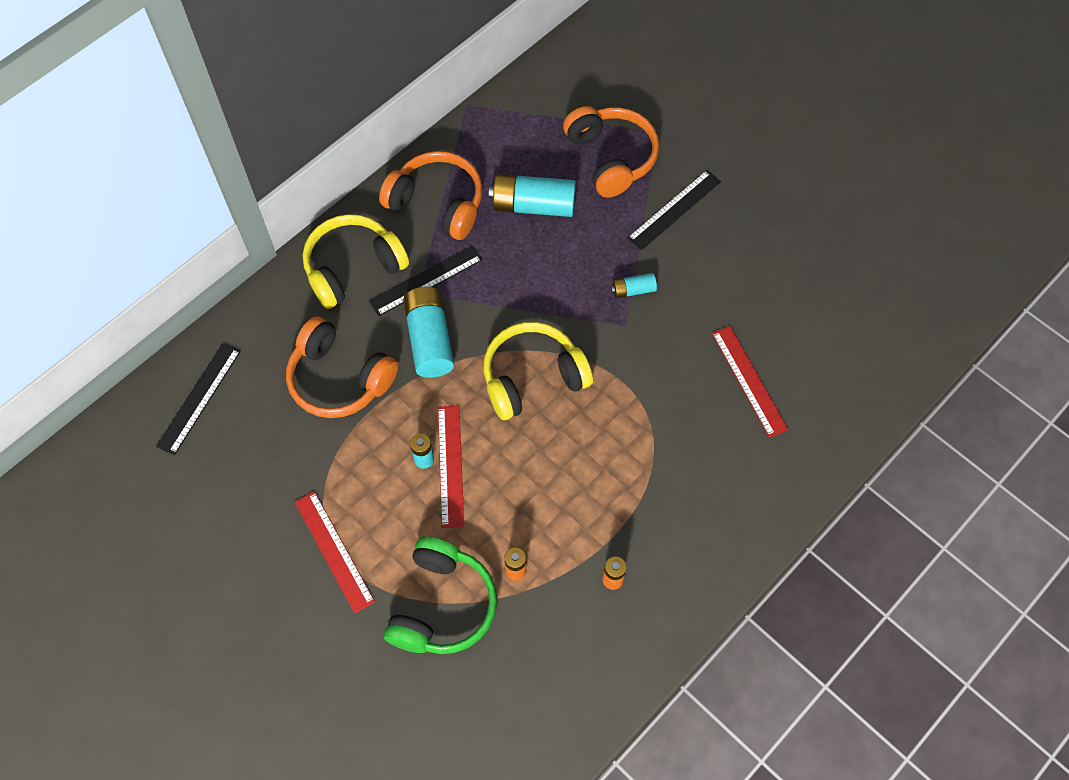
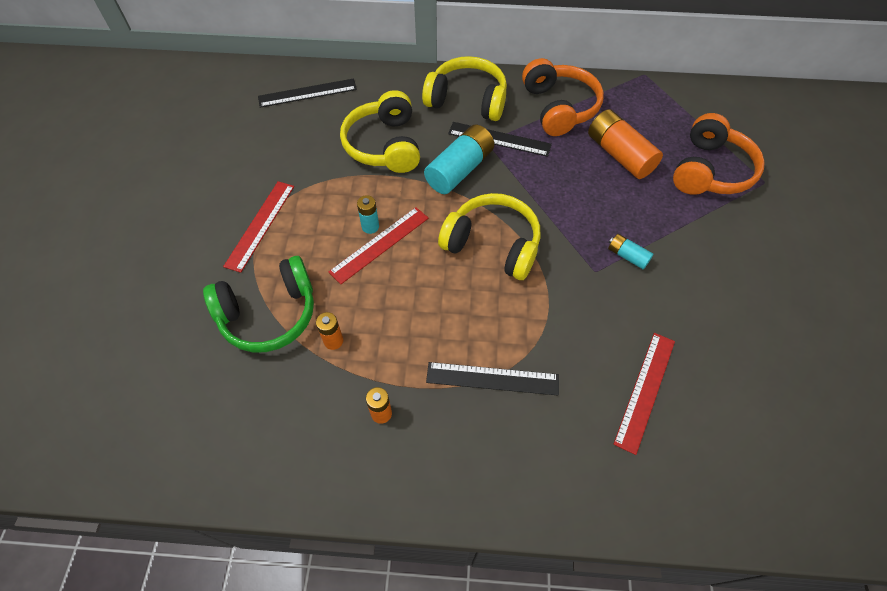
camera: 50 degrees right, 5 degrees down
(339, 379) = (384, 145): orange headphones -> yellow headphones
(533, 205) = (619, 154): turquoise battery -> orange battery
(674, 210) = (720, 235): black ruler -> black ruler (492, 379)

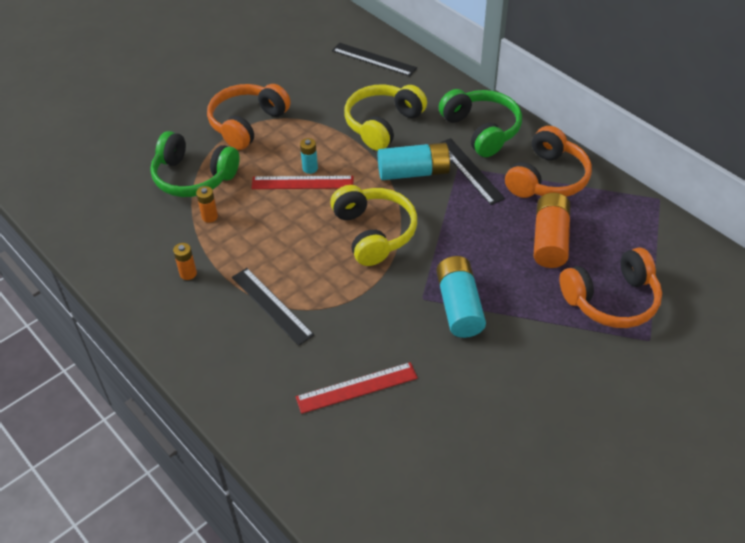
camera: 45 degrees right, 10 degrees down
(260, 225) = (247, 123): red ruler -> orange headphones
(467, 100) = (481, 130): yellow headphones -> green headphones
(627, 256) = (459, 306): turquoise battery -> turquoise battery, size x1.98

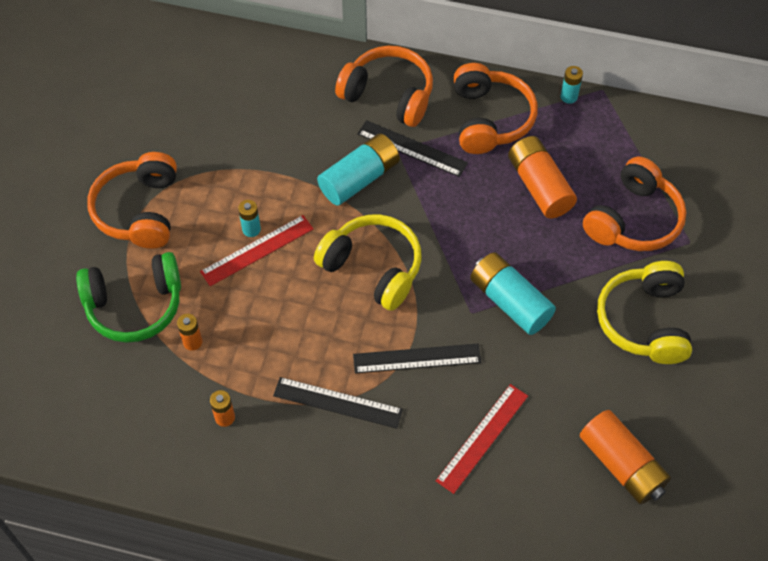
camera: 35 degrees left, 10 degrees up
(374, 59) = (213, 61): black ruler -> black ruler (417, 358)
(382, 124) = (285, 138): yellow headphones -> yellow headphones (644, 321)
(452, 471) = (621, 465): none -> orange battery
(481, 130) = (388, 95): green headphones -> orange headphones
(626, 191) = (569, 97): none -> turquoise battery

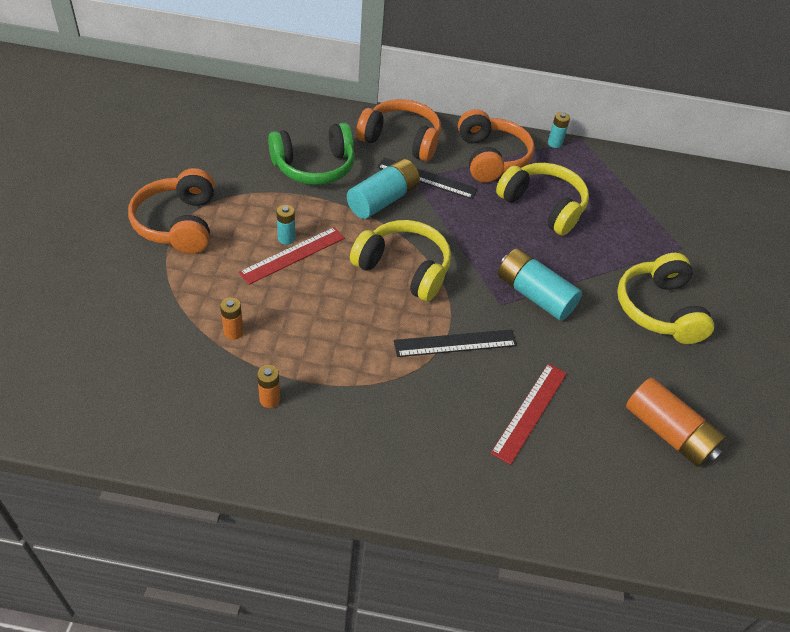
camera: 10 degrees left, 10 degrees down
(135, 305) = (174, 301): green headphones -> green headphones (314, 167)
(337, 402) = (383, 383): black ruler -> none
(539, 186) = (543, 206): orange battery -> yellow headphones
(633, 219) = (629, 231): orange headphones -> none

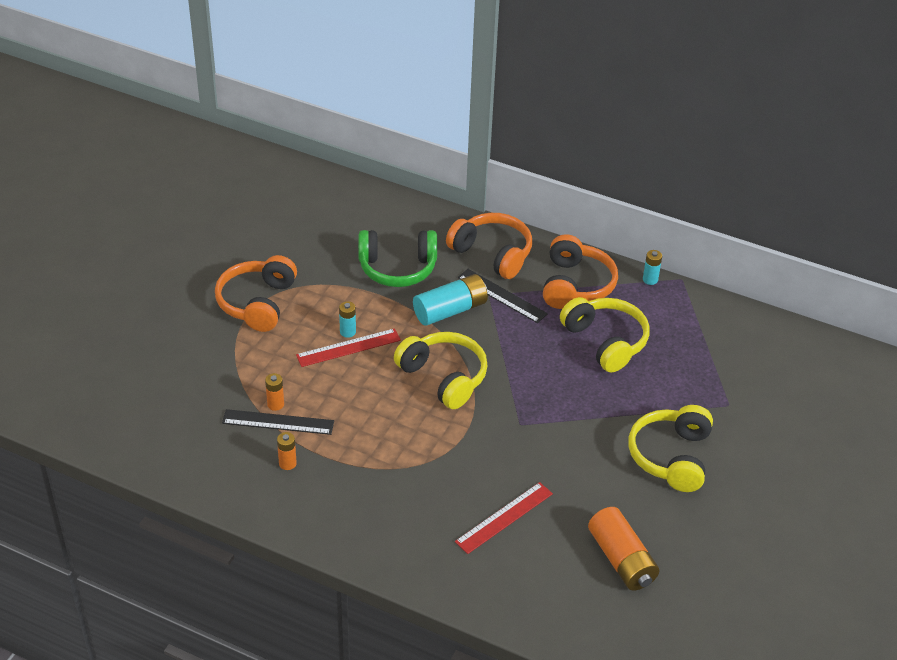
camera: 20 degrees right, 5 degrees down
(455, 343) = (463, 449): black ruler -> black ruler (278, 422)
(534, 295) = (556, 422): turquoise battery -> none

